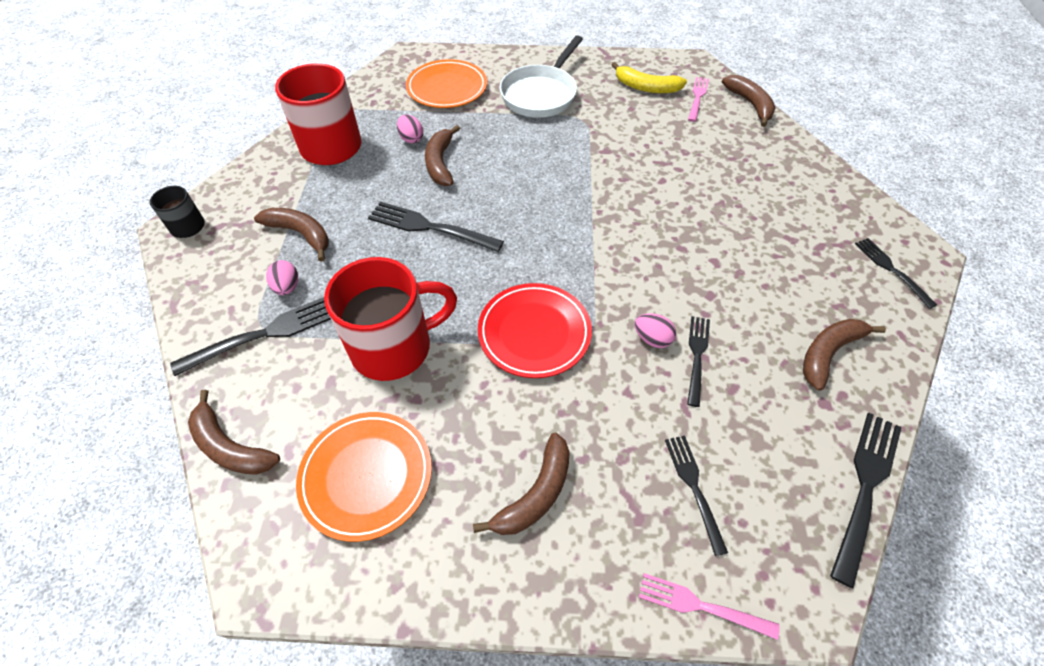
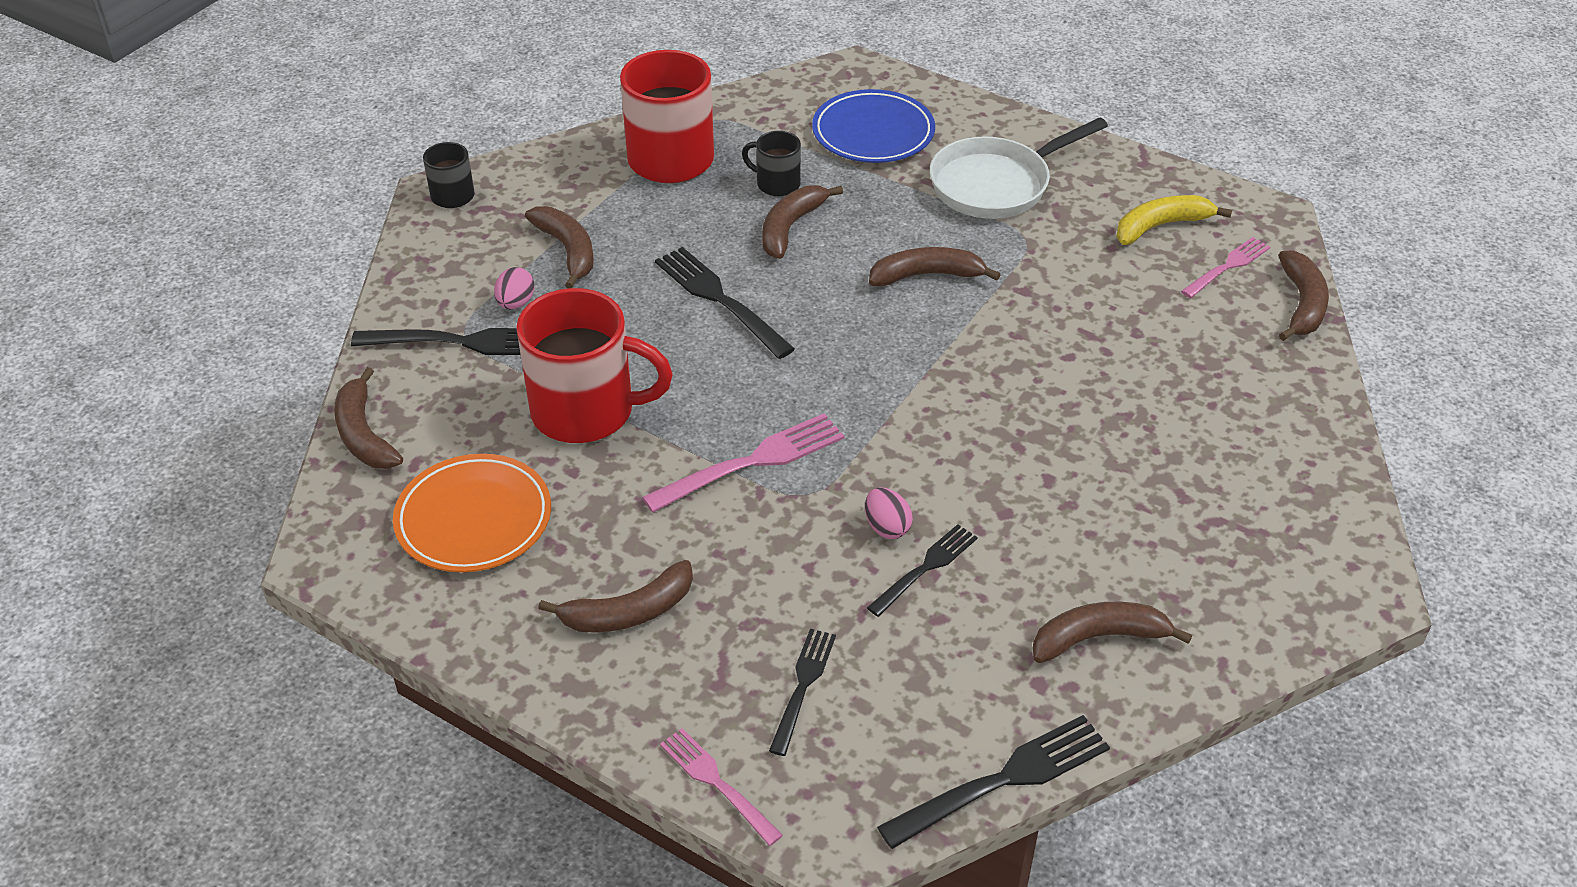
camera: 30 degrees right, 10 degrees down
(411, 139) = (776, 184): pink egg -> black mug
(447, 88) = (873, 133): orange plate -> blue plate
(534, 333) = (752, 462): red plate -> pink fork
(545, 162) = (926, 275): none -> brown banana
(646, 87) = (1161, 226): yellow banana -> yellow banana turned 105 degrees clockwise
(891, 270) = (1291, 589): black fork -> none

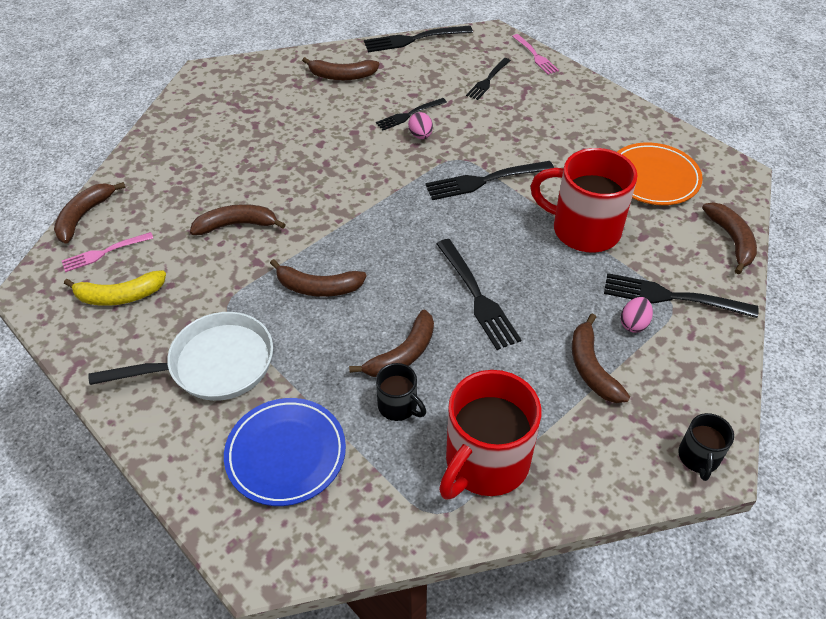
camera: 165 degrees left, 5 degrees up
(628, 612) = (567, 121): brown banana -> brown banana (236, 225)
(752, 462) = (484, 181): pink fork -> black fork

